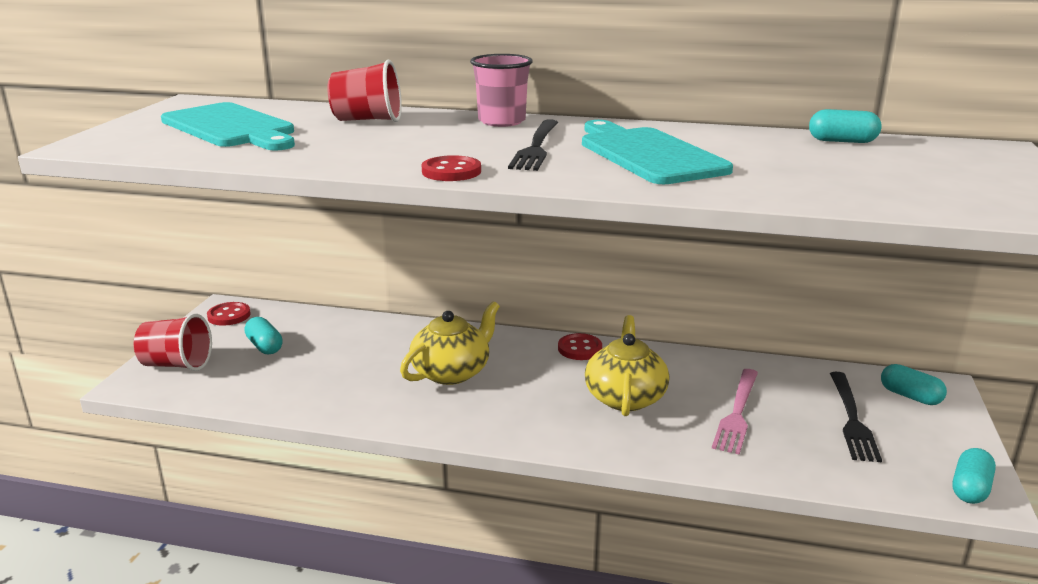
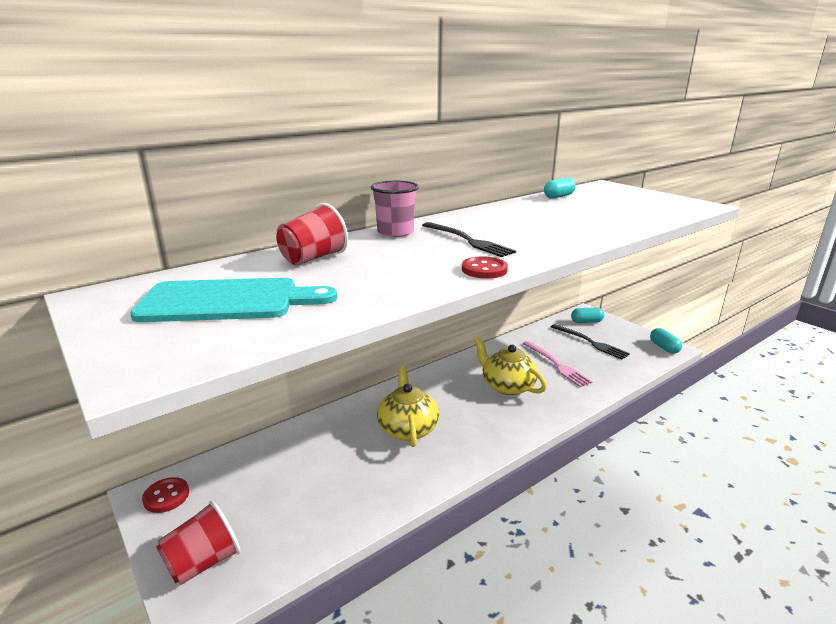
camera: 50 degrees left, 0 degrees up
(264, 346) = (251, 497): turquoise capsule -> none
(580, 349) = (441, 374): red button -> none
(647, 154) = (523, 226): turquoise cutting board -> none

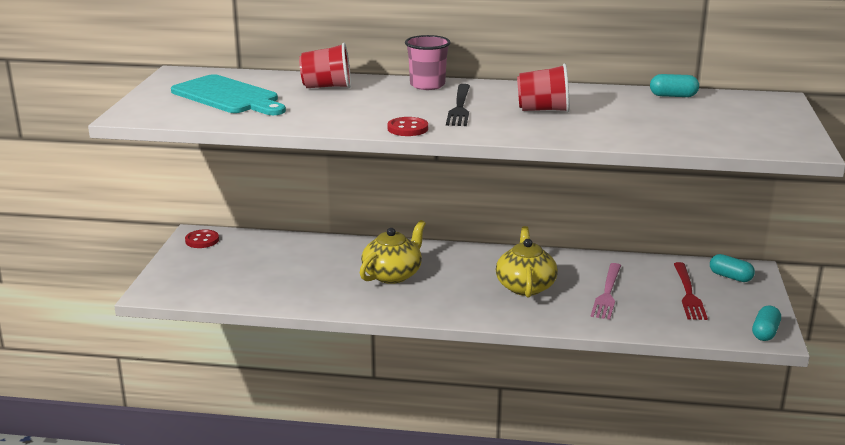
camera: 45 degrees right, 0 degrees up
(203, 563) = (178, 278): red cup -> red cup (543, 110)
(590, 342) = (688, 293): black fork -> red fork

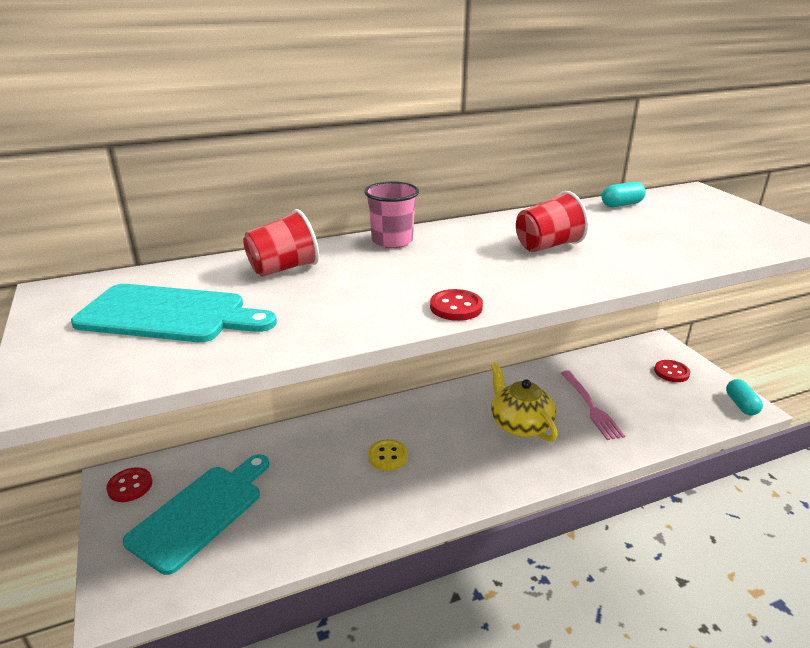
camera: 30 degrees left, 5 degrees up
(234, 266) = (200, 512): none -> turquoise cutting board
(393, 274) = (388, 456): yellow teapot -> yellow button
(459, 107) = (465, 262): black fork -> none
(688, 293) = (646, 383): red fork -> none
(728, 293) = (671, 372): none -> red button
(730, 277) = (654, 355): turquoise capsule -> none

